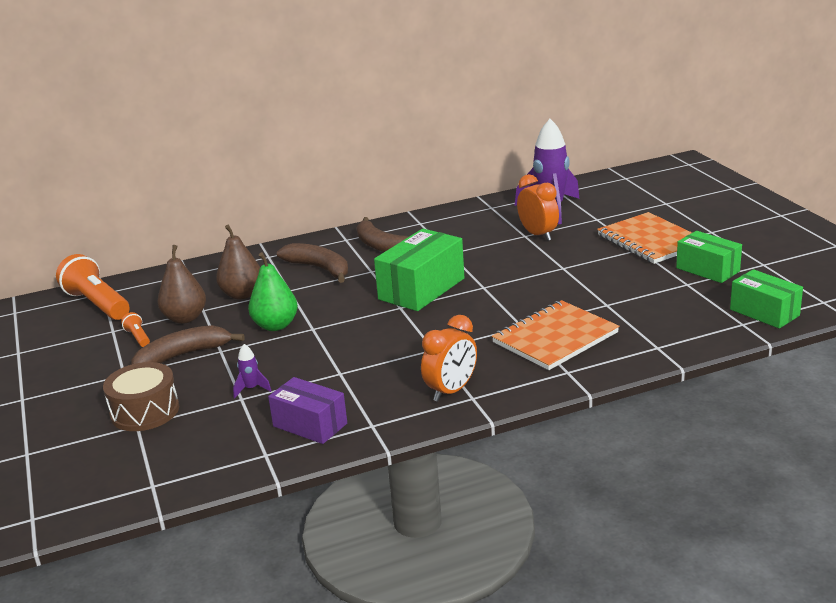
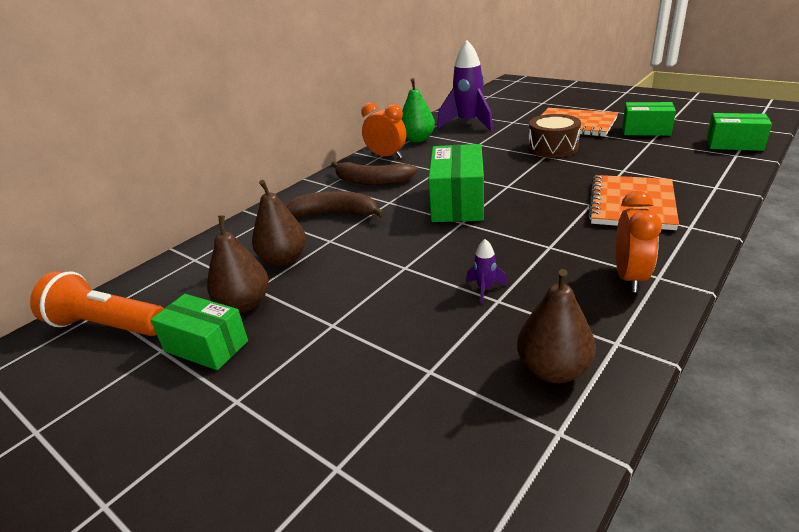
camera: 30 degrees left, 5 degrees up
(138, 337) = (206, 346): orange flashlight -> green box
(145, 411) = (325, 442): brown drum -> brown drum (553, 148)
(182, 355) = (291, 347): brown banana -> none
(251, 389) = (427, 355): purple rocket -> purple rocket (485, 289)
(275, 325) = (361, 277): green pear -> green pear (417, 139)
(310, 425) = (553, 370): purple box -> brown pear
(538, 235) = (488, 141): orange clock -> orange clock (386, 156)

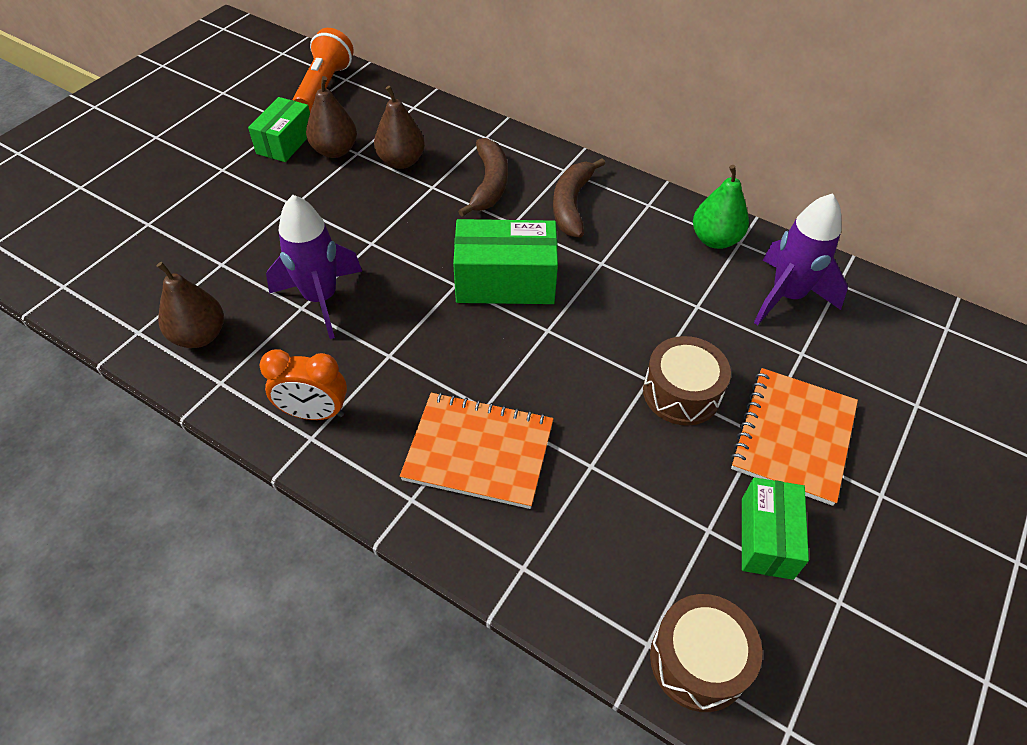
camera: 80 degrees right, 20 degrees up
(386, 156) = (650, 212): orange clock -> none
(485, 289) = (321, 299): purple rocket -> purple rocket, size x2.36
(734, 144) = (698, 660): green box -> brown drum

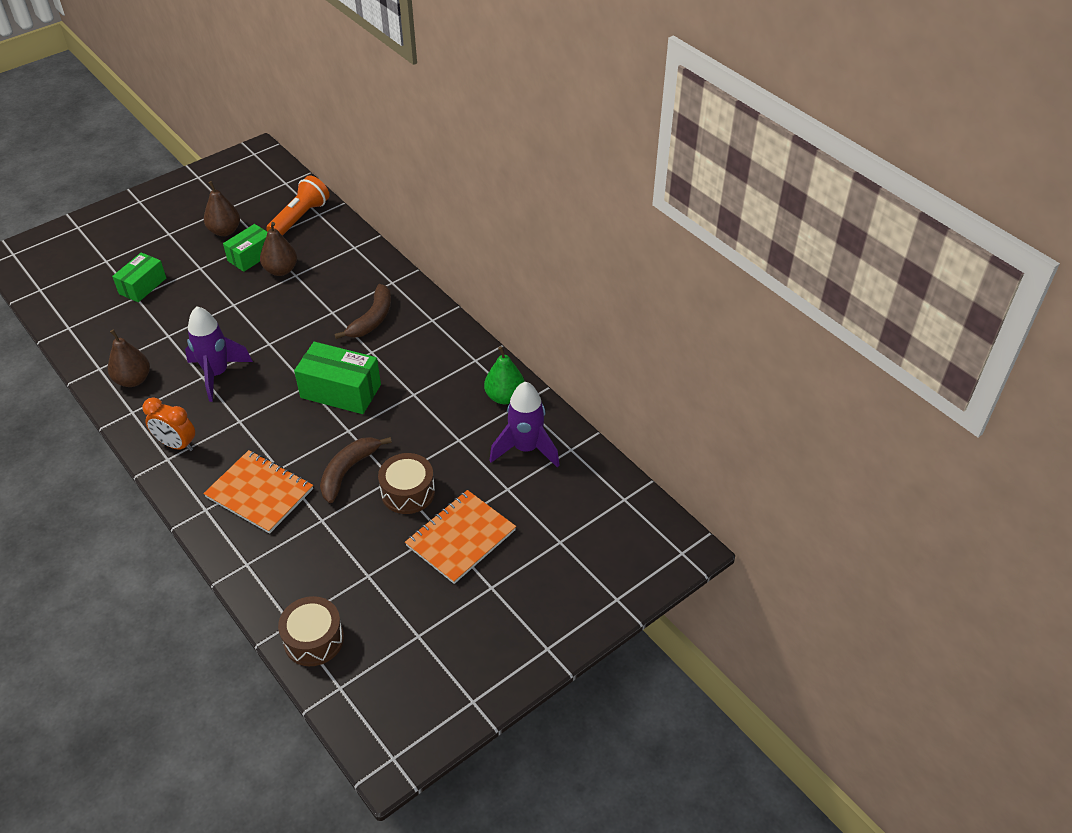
camera: 20 degrees right, 5 degrees down
(401, 161) = (321, 288): brown pear -> brown pear (225, 231)
(571, 205) = (420, 347): brown banana -> brown banana (348, 471)
(766, 538) = (400, 590): green box -> green box (142, 286)

